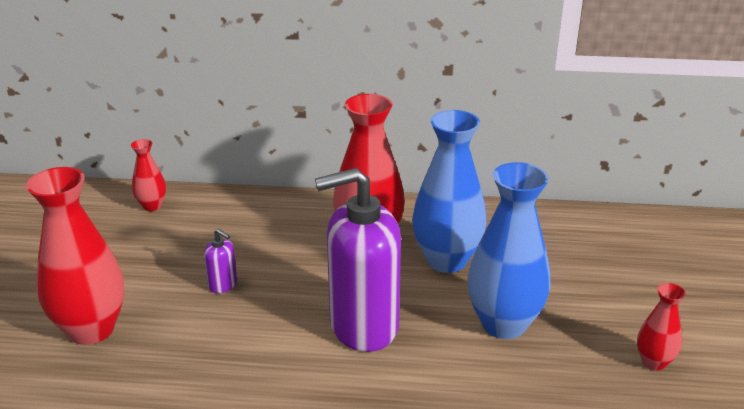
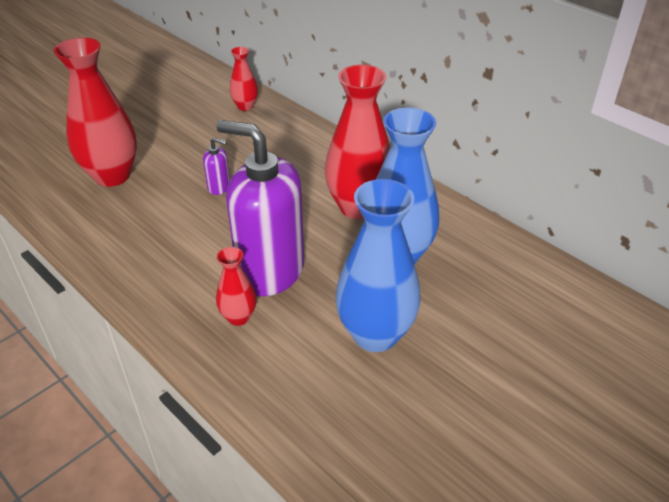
camera: 40 degrees right, 10 degrees up
(223, 285) = (219, 187): purple soap dispenser -> purple soap dispenser turned 60 degrees counterclockwise
(653, 362) = (462, 451): red vase -> red vase (238, 317)

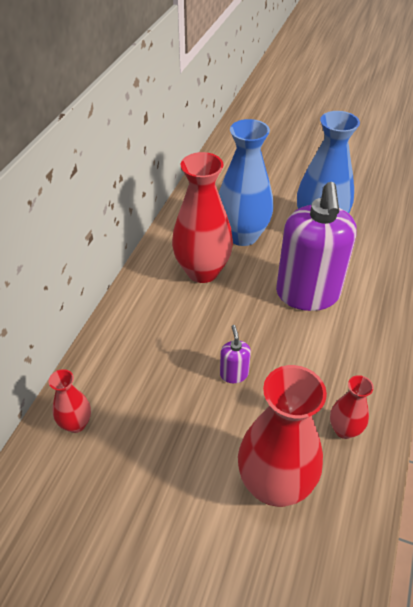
camera: 115 degrees left, 5 degrees up
(238, 317) = (361, 292): red vase -> red vase (344, 429)

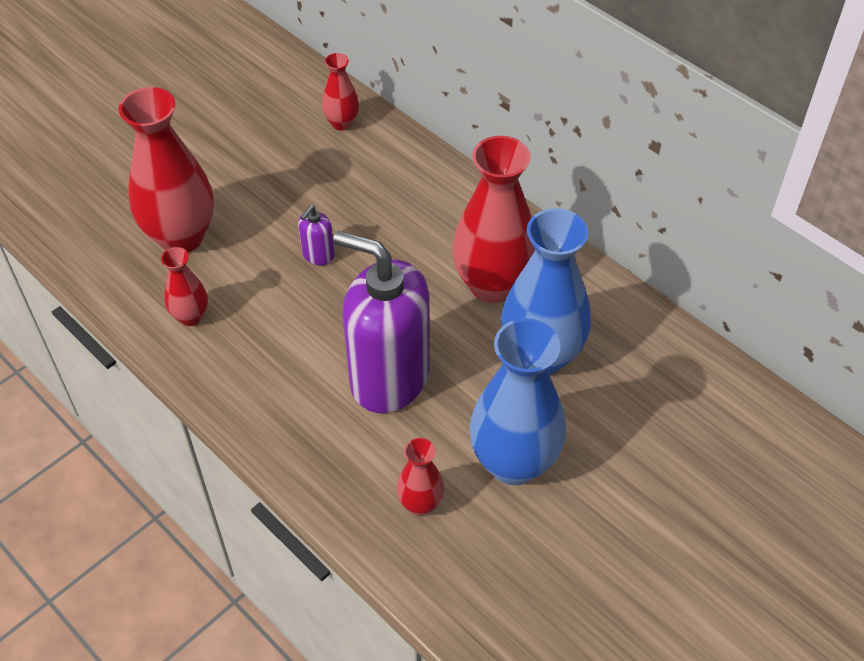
camera: 115 degrees right, 5 degrees up
(234, 374) = (318, 255): purple soap dispenser -> purple soap dispenser turned 105 degrees clockwise
(373, 252) = (420, 504): none -> red vase

